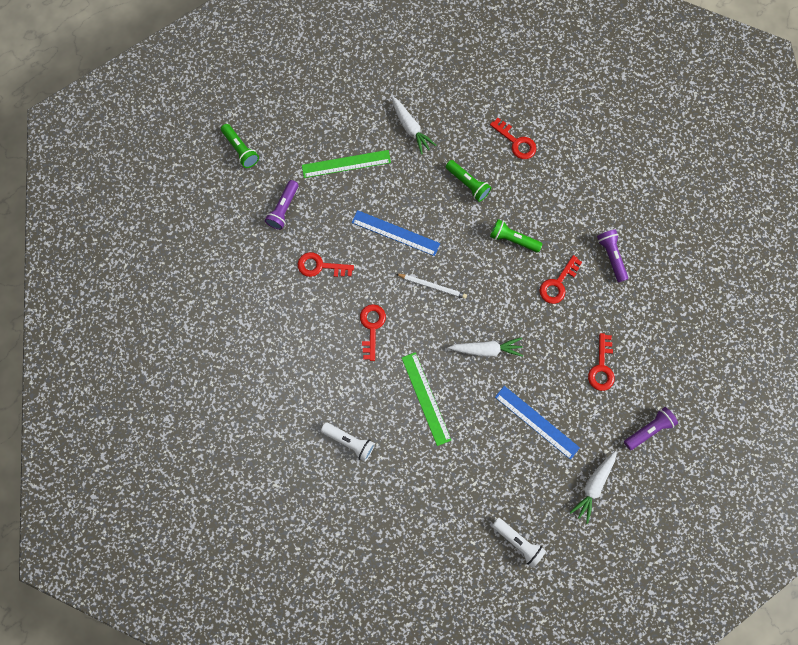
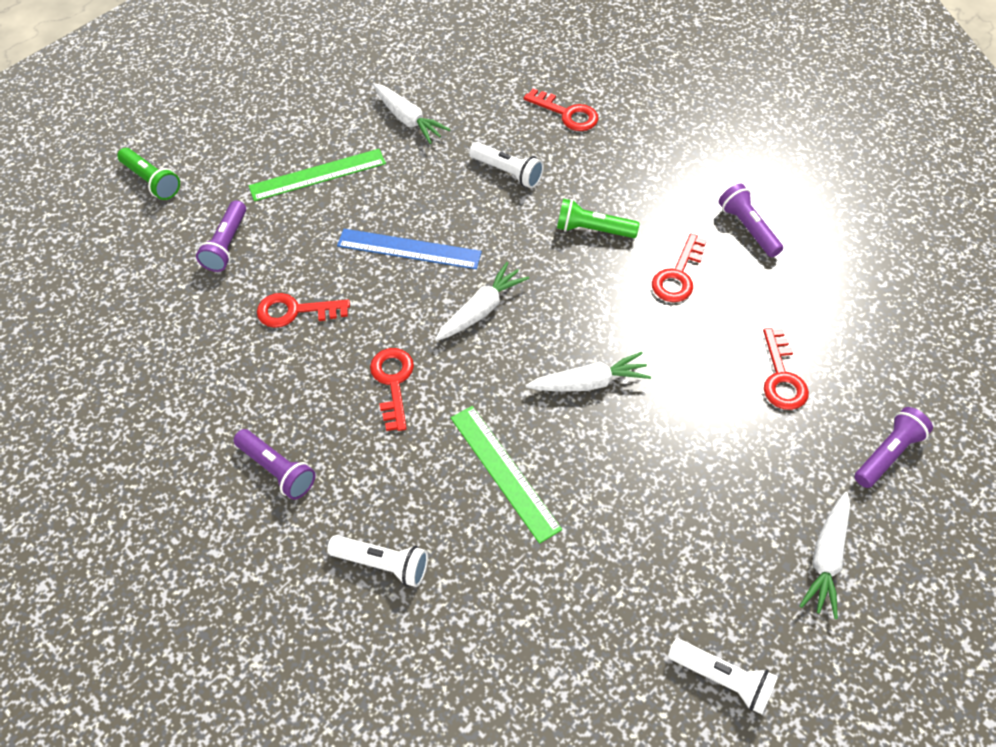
camera: 10 degrees left, 20 degrees down
(298, 372) = (277, 470): none -> purple flashlight
(432, 286) = (481, 309): white pencil -> white carrot
(468, 184) = (507, 172): green flashlight -> white flashlight
(537, 422) = (701, 475): blue ruler -> none

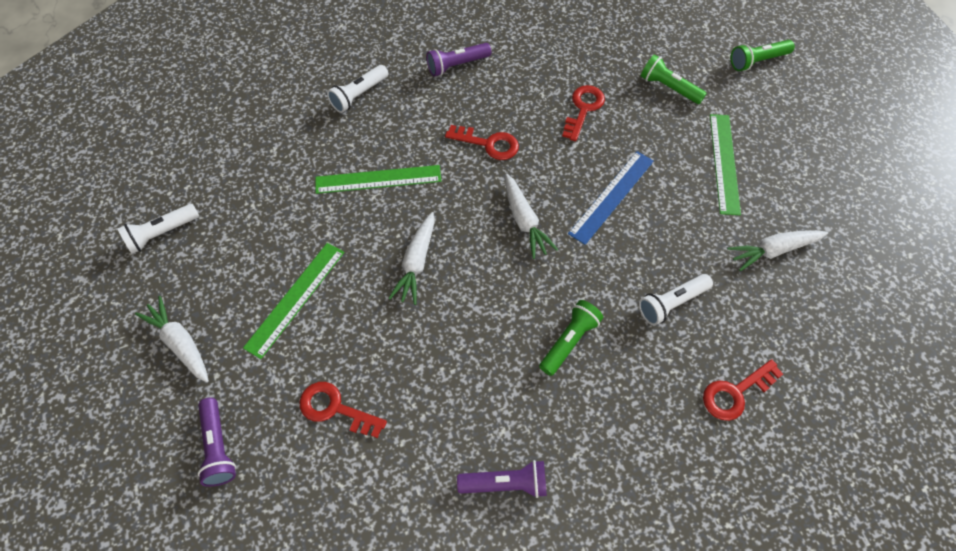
camera: 115 degrees right, 5 degrees up
(226, 245) = (669, 87): purple flashlight -> green flashlight
(678, 275) = (483, 385): red key -> none
(702, 474) = (295, 298): none -> green ruler

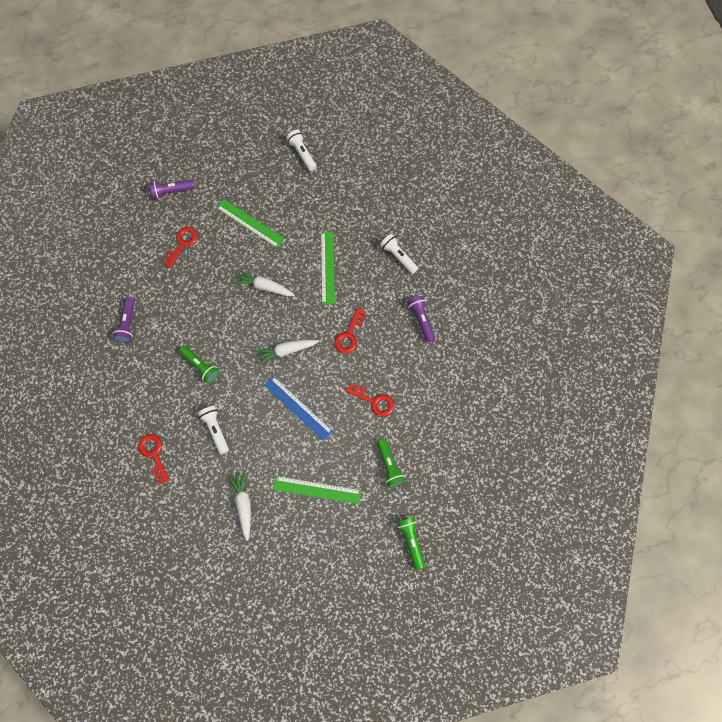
camera: 95 degrees right, 10 degrees up
(180, 343) = (232, 169): white carrot -> none
(669, 87) = (389, 466): green flashlight -> green flashlight turned 120 degrees clockwise

